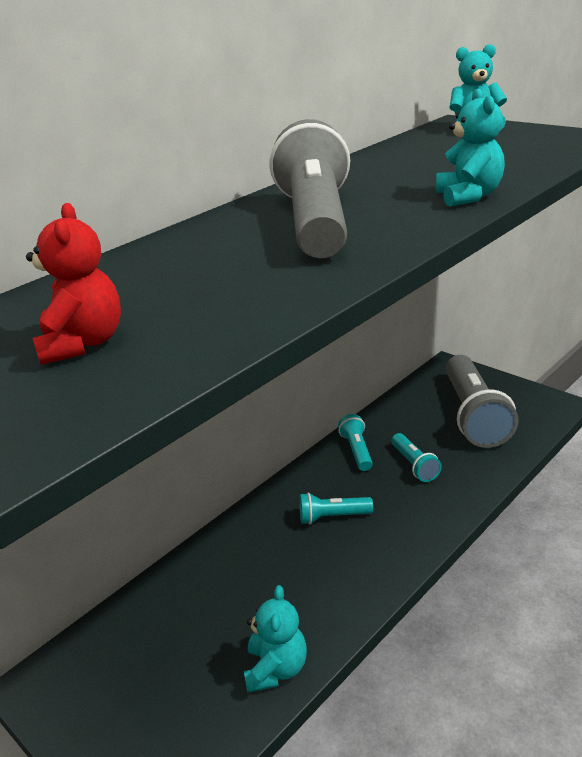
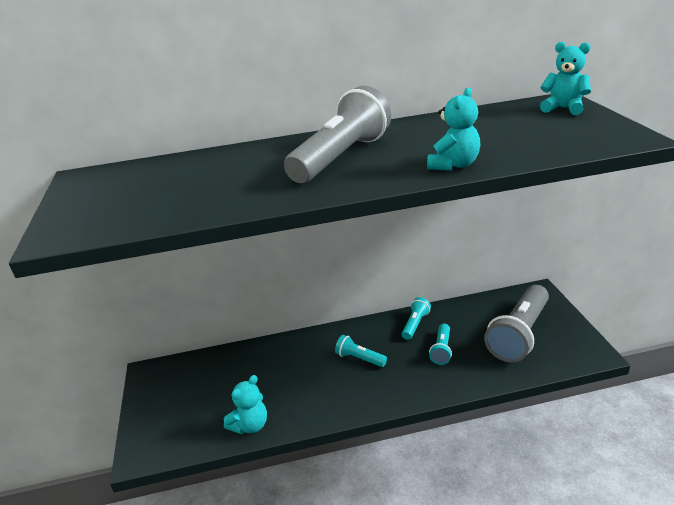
camera: 35 degrees right, 0 degrees up
(83, 344) = (141, 195): red teddy bear -> none

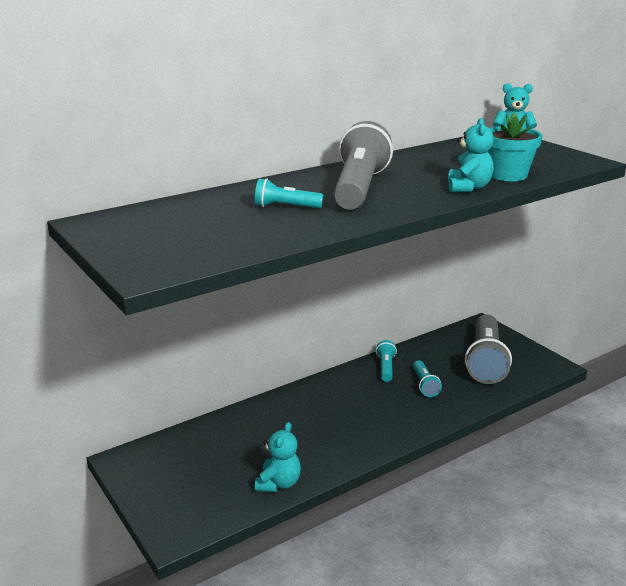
camera: 25 degrees left, 5 degrees down
(359, 358) = (350, 406): turquoise flashlight -> turquoise flashlight (285, 207)
(515, 151) = (507, 175): none -> turquoise flower pot

